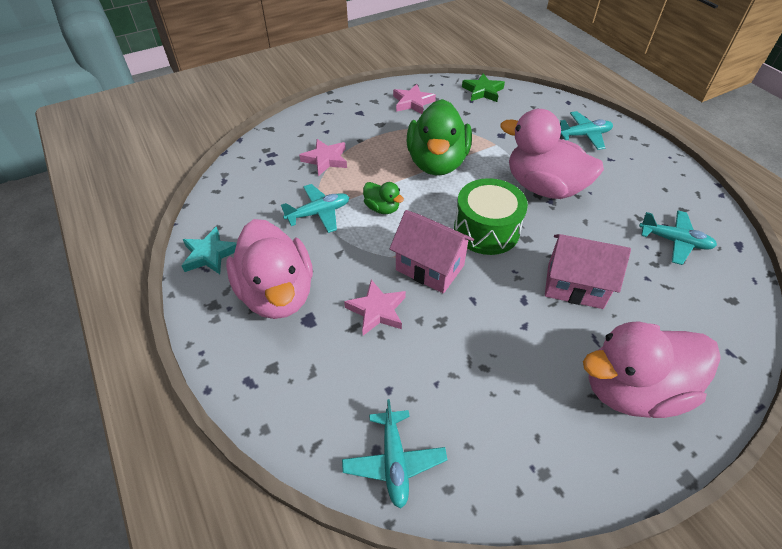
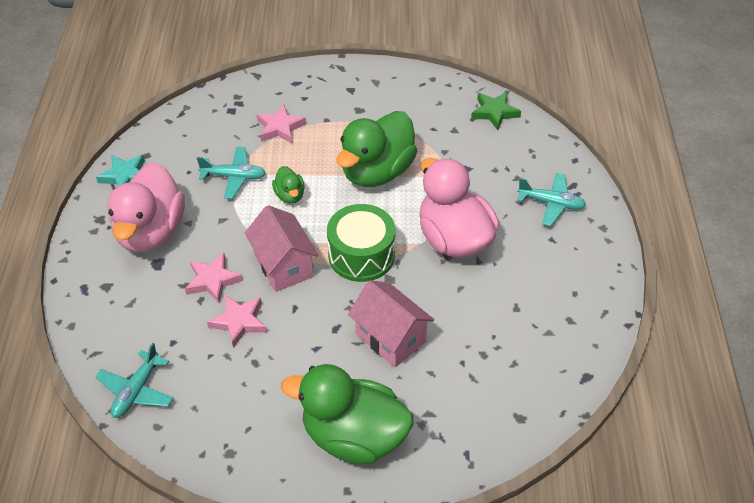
camera: 30 degrees right, 0 degrees up
(412, 102) = (411, 98): pink star -> pink star (239, 322)
(632, 389) = (354, 436): pink duck -> green duck
(674, 241) = (525, 344): turquoise plane -> none

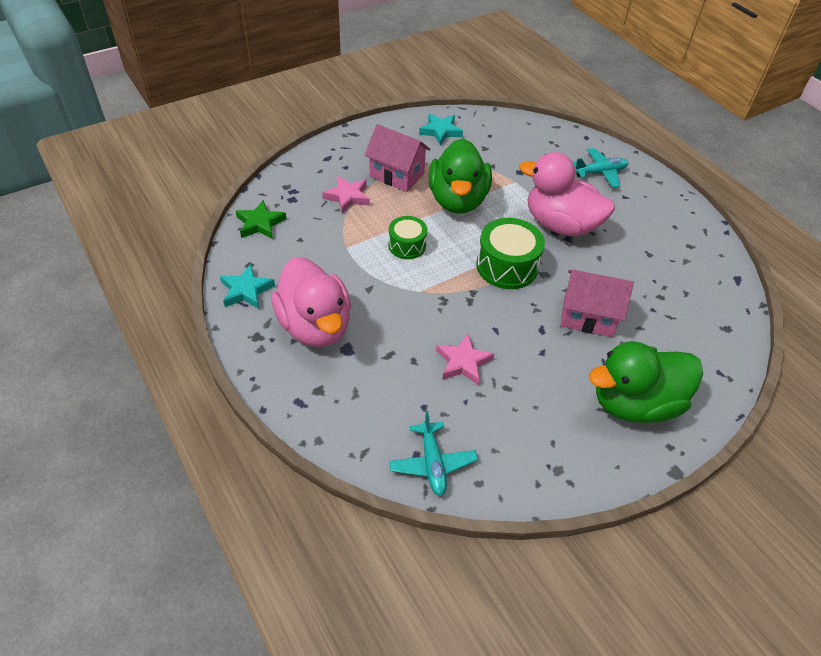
camera: 35 degrees left, 0 degrees up
(213, 280) = (409, 340): pink star -> none
(234, 177) = (346, 250): turquoise plane -> none
(283, 265) = (455, 301): pink house -> pink house (397, 175)
(290, 195) = (407, 245): green duck -> green drum
(426, 96) = (440, 131): none -> turquoise star
(494, 112) = (501, 125): green star -> green star (260, 223)

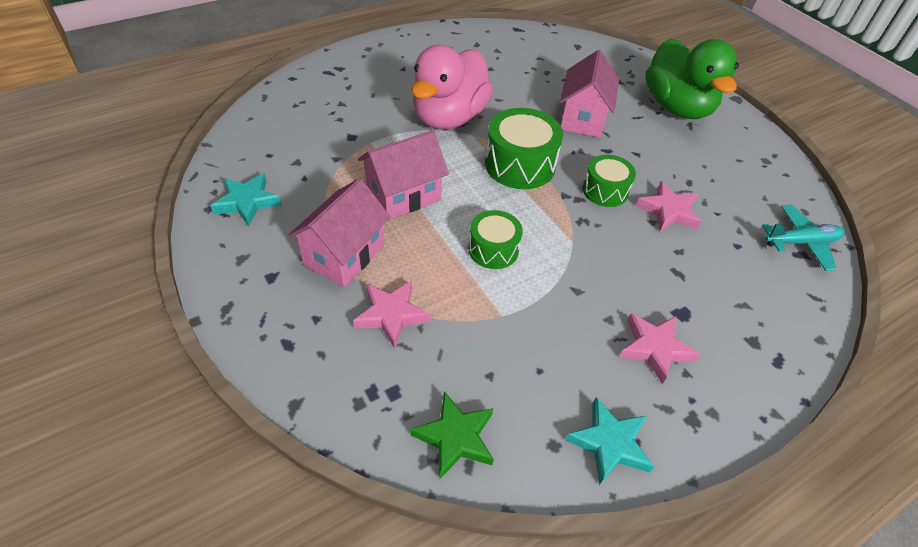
camera: 90 degrees left, 0 degrees up
(315, 326) = (655, 348): pink duck -> pink star
(457, 200) = (403, 196): green duck -> pink house
(483, 320) = (605, 191): none -> green drum
(600, 172) = (360, 78): turquoise plane -> none

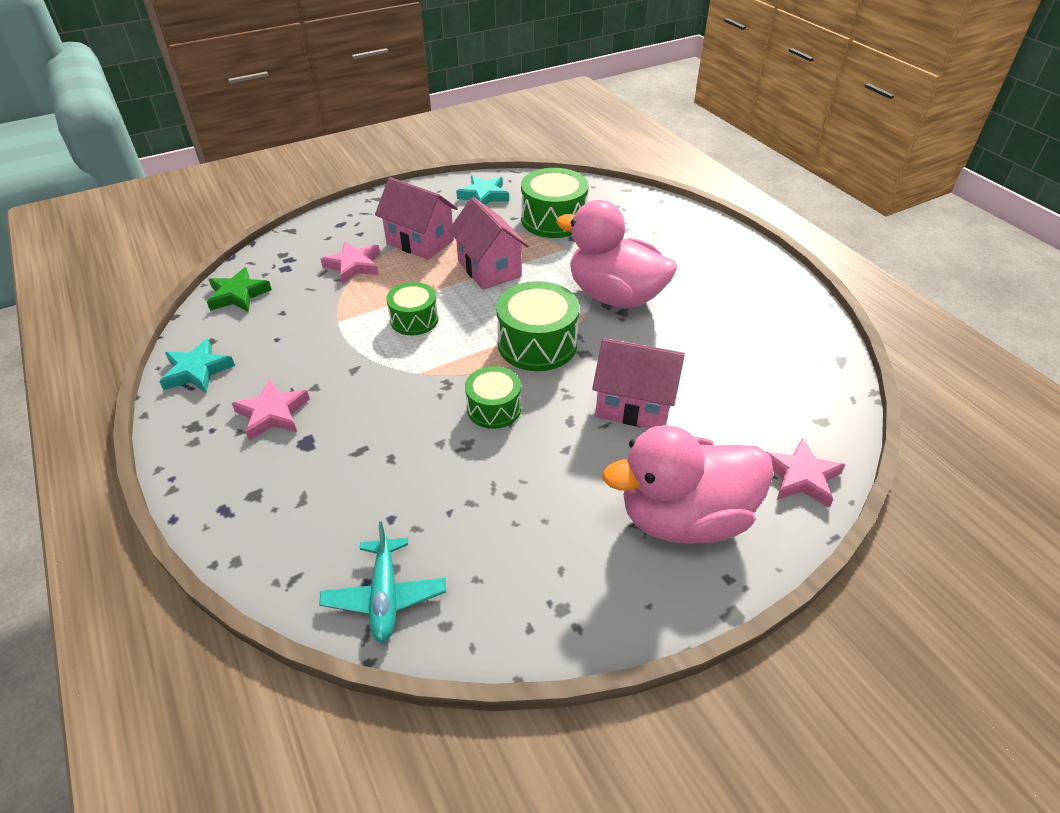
camera: 95 degrees right, 5 degrees down
(314, 148) = (553, 220): none -> green drum
(668, 211) = (456, 461): pink star -> pink star (800, 477)
(677, 107) = (684, 518): green duck -> pink duck

